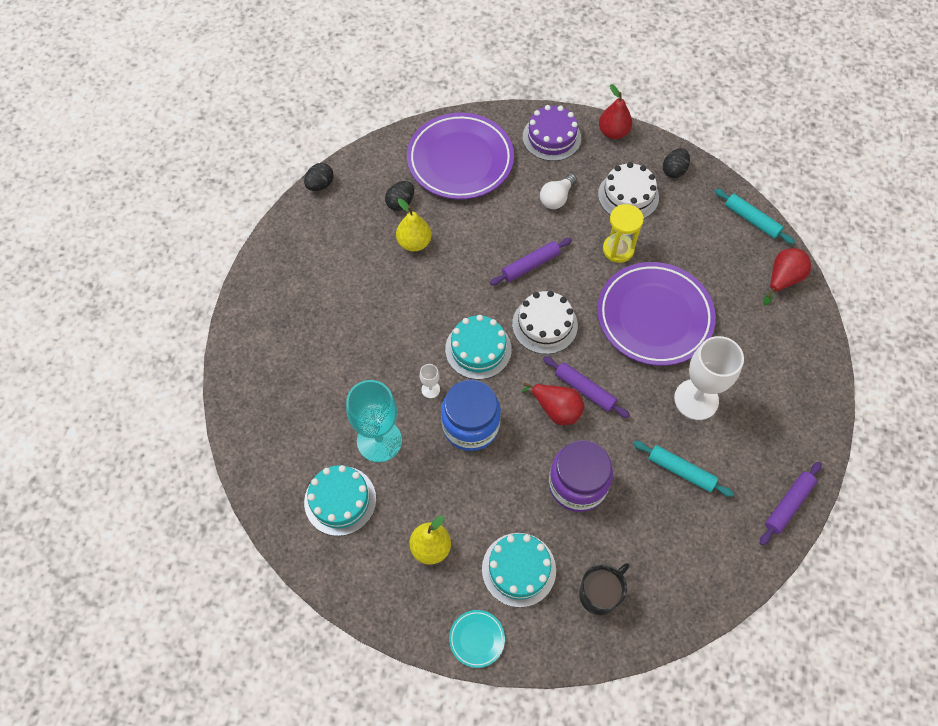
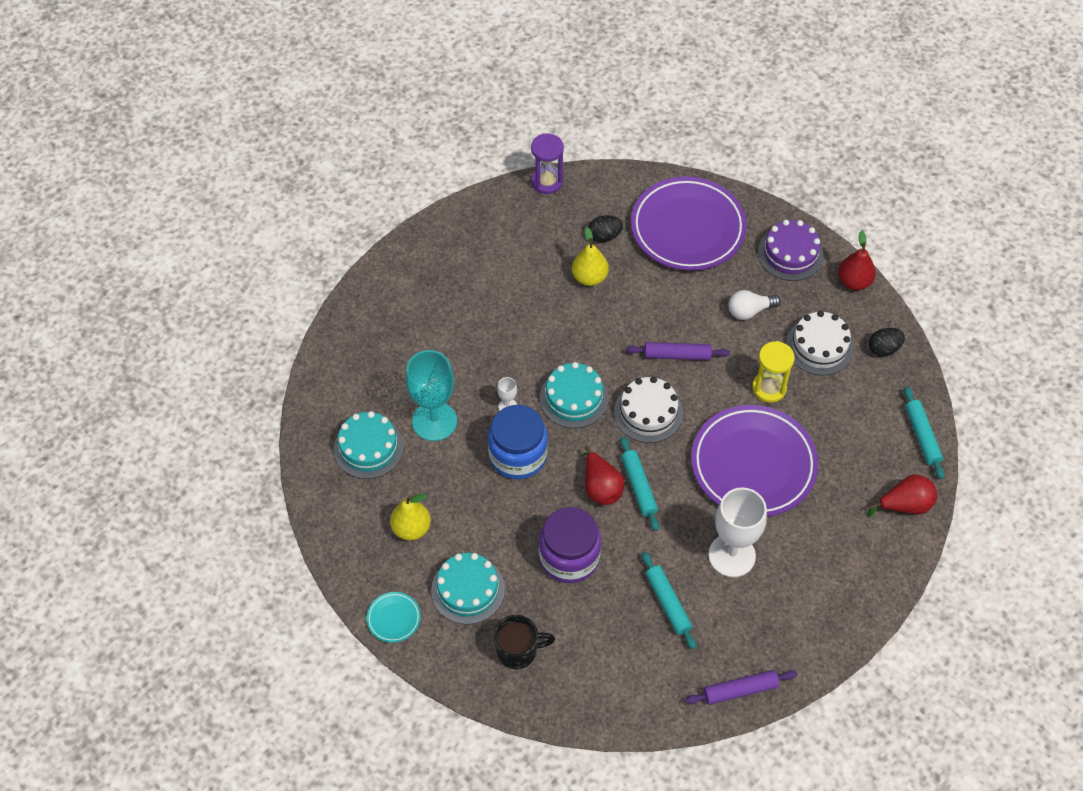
camera: 35 degrees right, 5 degrees down
(320, 185) = (547, 182): black egg -> purple hourglass
(584, 390) = (638, 486): purple rolling pin -> turquoise rolling pin

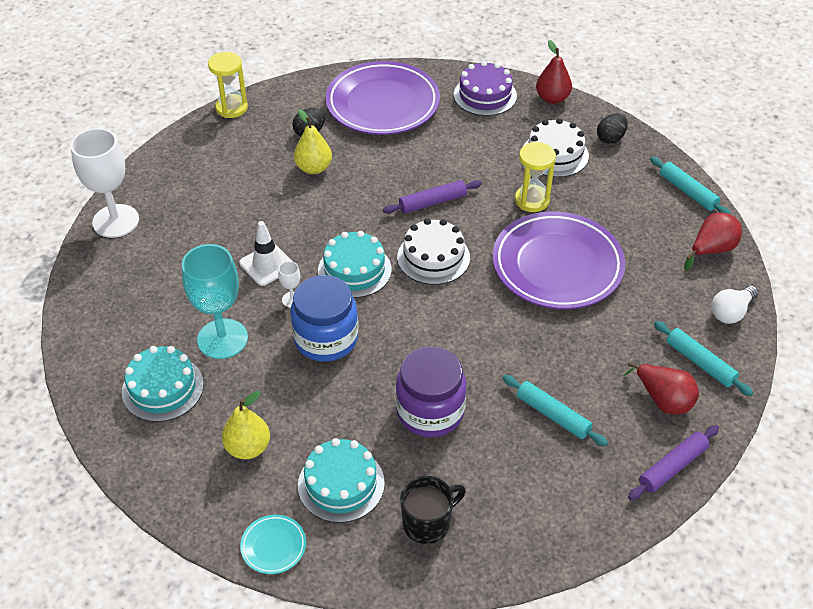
camera: 25 degrees left, 10 degrees down
(502, 363) = (267, 265): none -> white traffic cone
(547, 182) = (231, 108): purple hourglass -> yellow hourglass
(601, 487) = (425, 337): red pear -> red pear (663, 400)
(638, 486) = (462, 322): turquoise rolling pin -> turquoise rolling pin (700, 363)
(732, 555) = (586, 349): white goblet -> white goblet (116, 221)
(749, 311) = (476, 148): white light bulb -> white light bulb (731, 312)

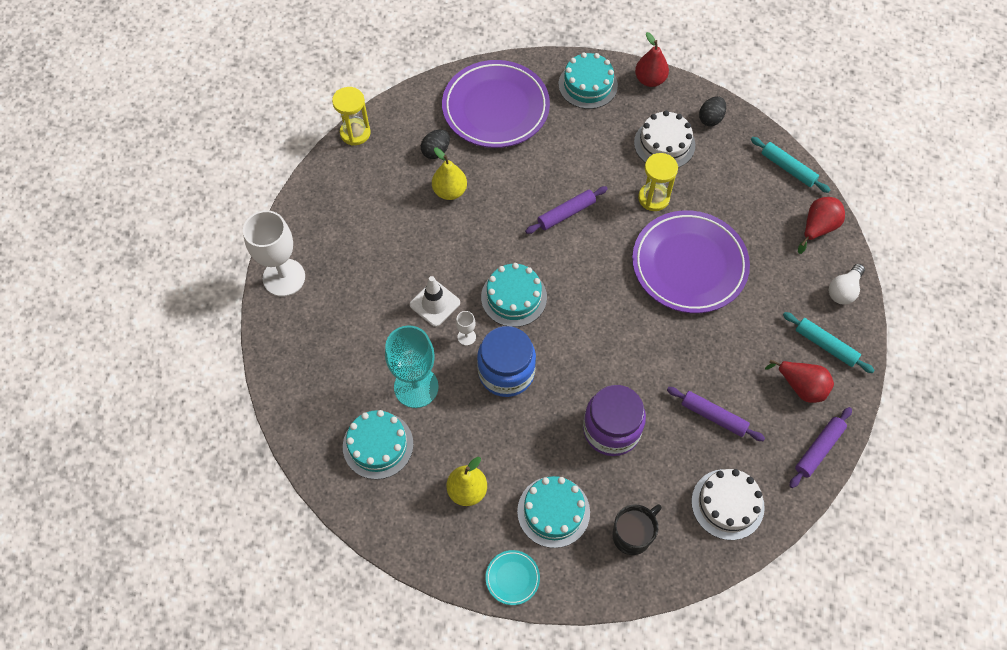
camera: 10 degrees left, 15 degrees up
(433, 257) = (580, 273): white cake -> white cake (727, 504)
(485, 95) = (588, 85): purple cake -> turquoise cake
(552, 415) = (713, 416): turquoise rolling pin -> purple rolling pin

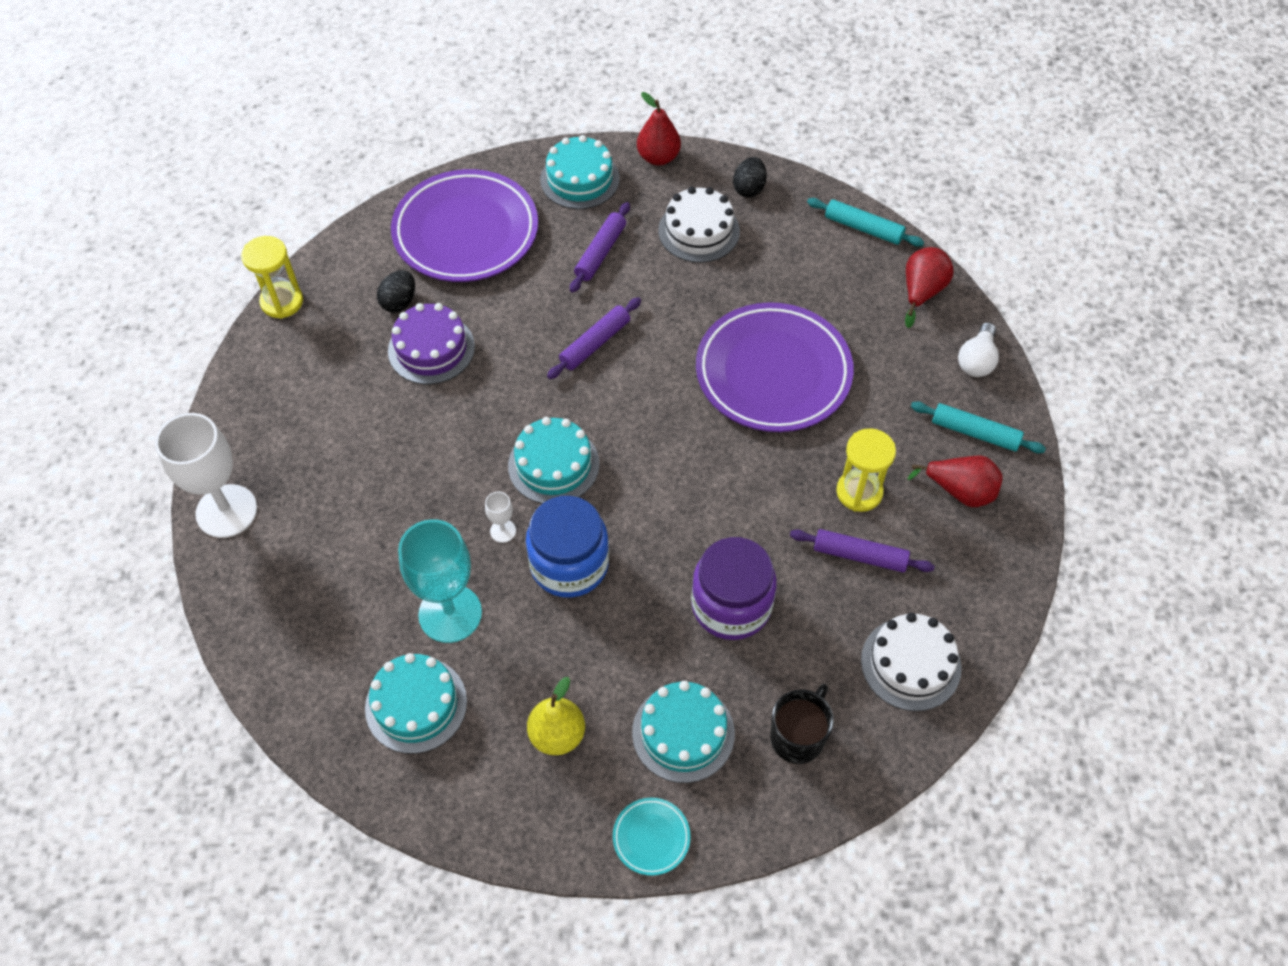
camera: 15 degrees left, 5 degrees down
(435, 303) = (448, 497): white traffic cone -> none
(450, 191) = (431, 349): yellow pear -> purple cake
(653, 198) = (704, 300): yellow hourglass -> yellow hourglass (859, 492)
(818, 449) = (1006, 565): purple rolling pin -> purple rolling pin (600, 253)

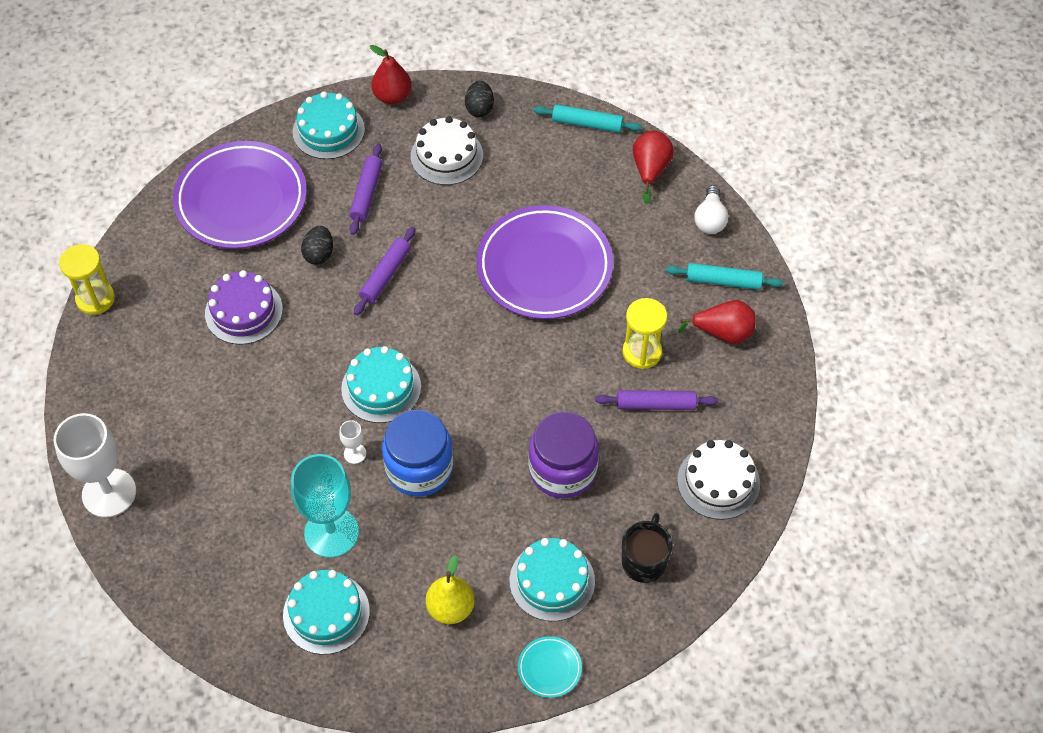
camera: 15 degrees left, 0 degrees up
(399, 302) = (202, 276): black egg -> black egg (319, 254)

